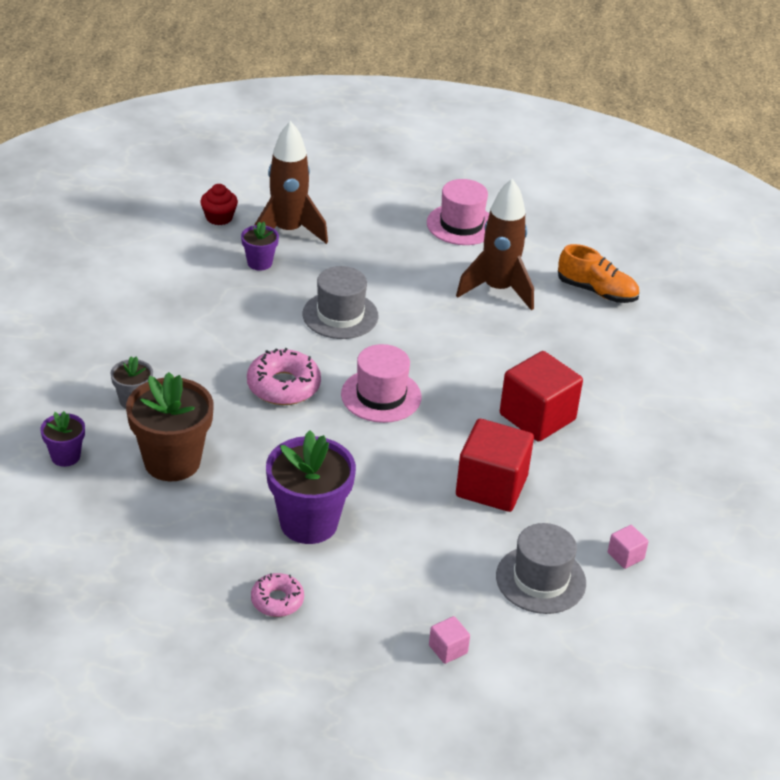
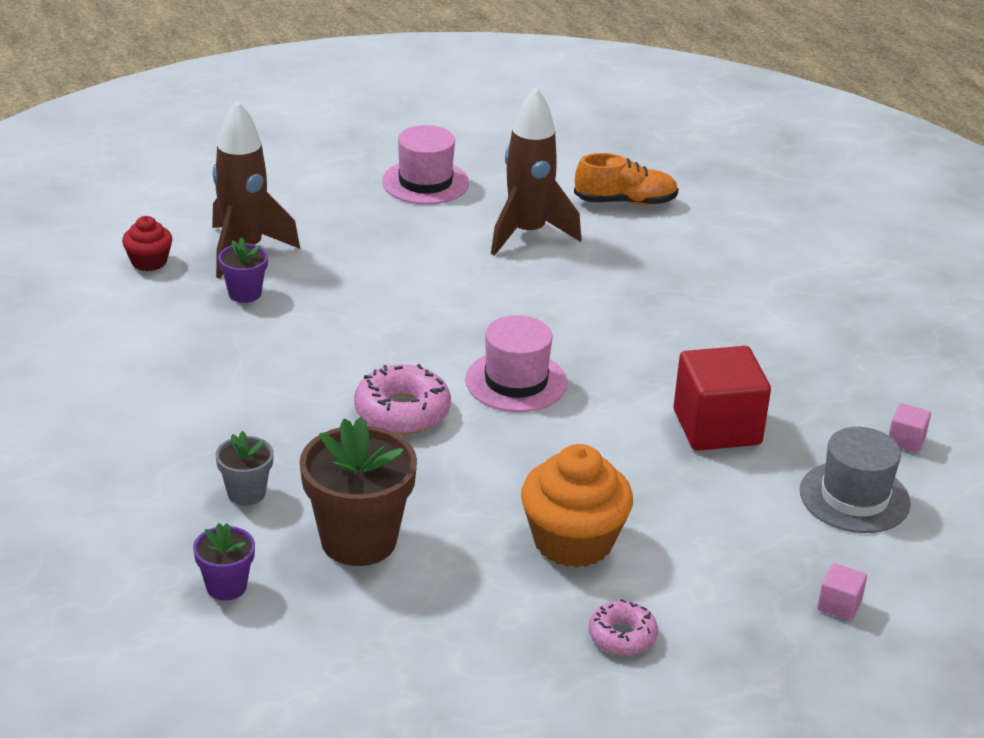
camera: 30 degrees left, 5 degrees down
(308, 523) = (573, 541): purple flower pot -> orange cupcake
(340, 315) = (389, 316): grey hat -> none
(537, 417) = (691, 342): red cube -> none

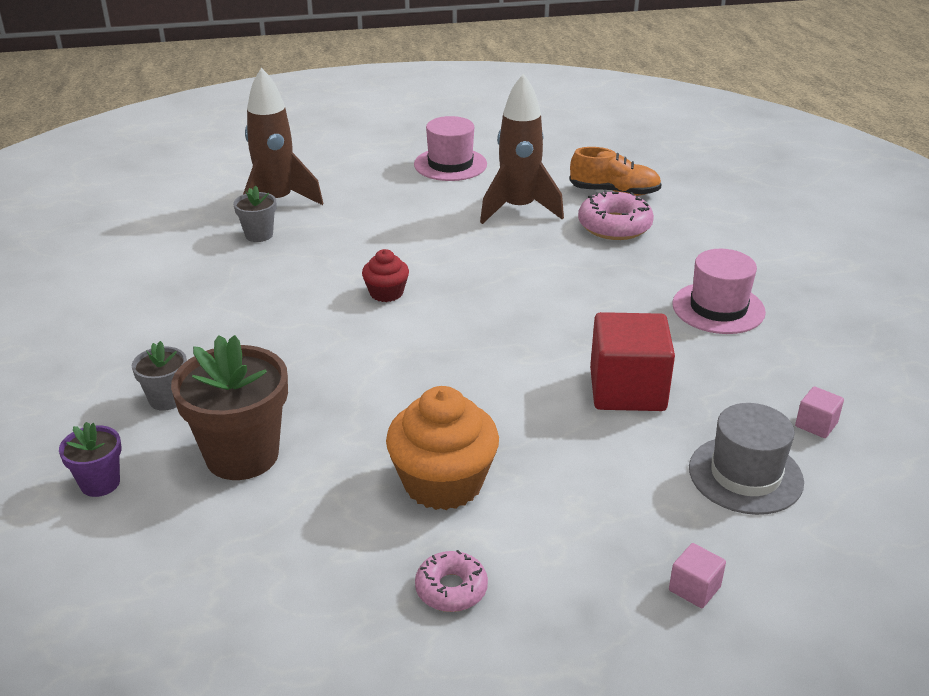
camera: 15 degrees right, 0 degrees up
(149, 262) = (197, 204): red cupcake -> red cupcake (386, 293)
(245, 293) = (259, 235): purple flower pot -> grey flower pot
(402, 411) = (340, 344): pink donut -> pink donut (614, 226)
(516, 381) = (454, 329): pink hat -> pink hat (718, 308)

